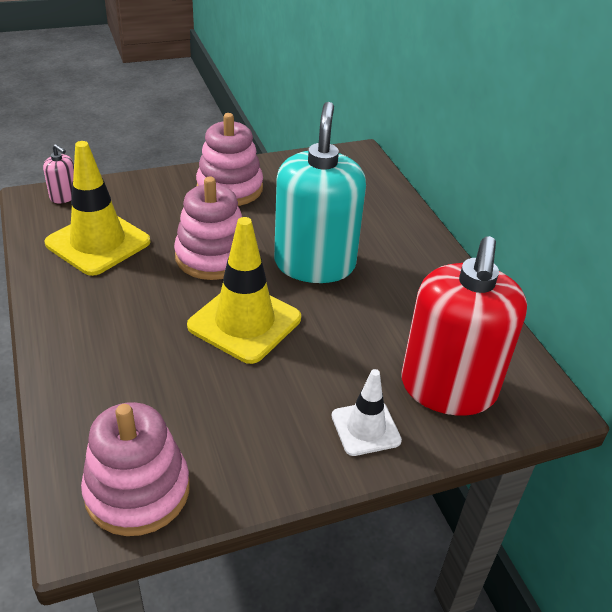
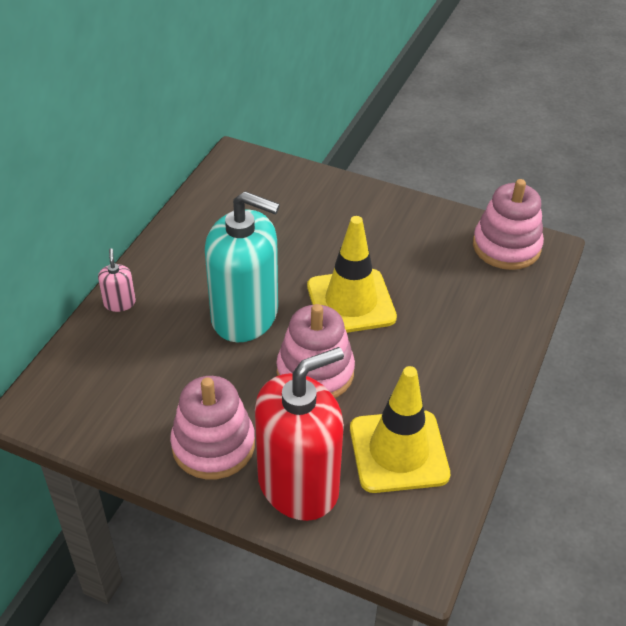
camera: 135 degrees left, 5 degrees up
(64, 196) = (386, 546): pink soap dispenser -> pink soap dispenser (119, 303)
(314, 264) = (245, 315): turquoise soap dispenser -> turquoise soap dispenser turned 120 degrees counterclockwise
(365, 428) = (352, 203): white traffic cone -> none
(448, 388) = (278, 193): red soap dispenser -> red soap dispenser (298, 484)

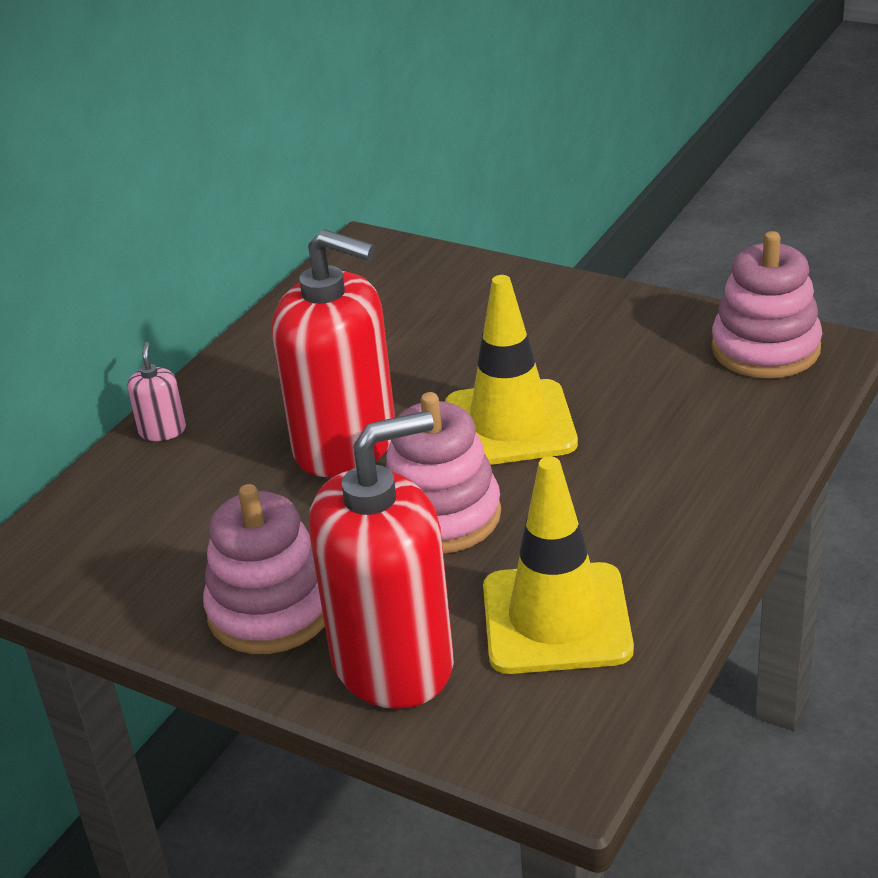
camera: 10 degrees right, 10 degrees down
(245, 315) = (345, 444): turquoise soap dispenser -> red soap dispenser

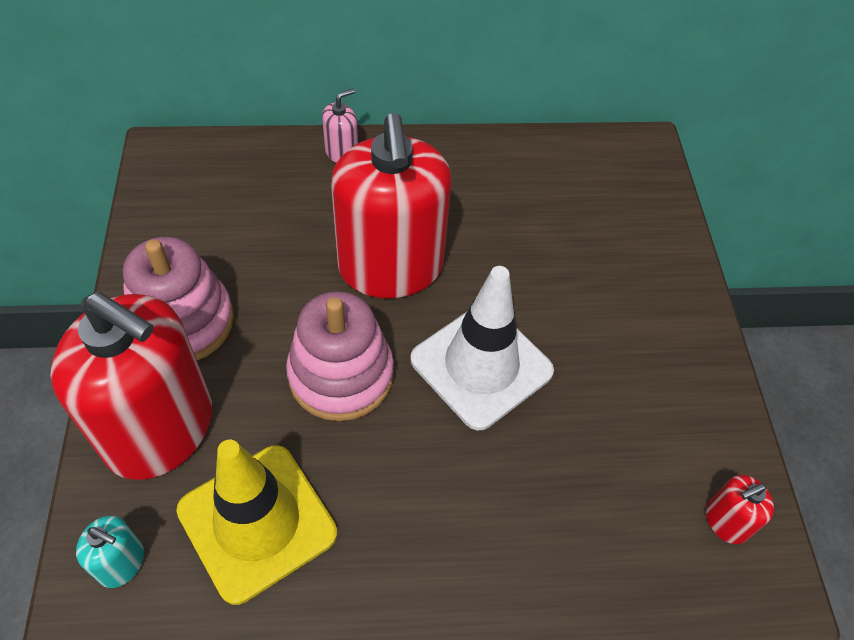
camera: 50 degrees right, 20 degrees up
(510, 424) = (481, 365): yellow traffic cone -> white traffic cone
(526, 729) = (121, 563): none -> turquoise soap dispenser
(765, 349) = (726, 521): pink stacking toy -> red soap dispenser

